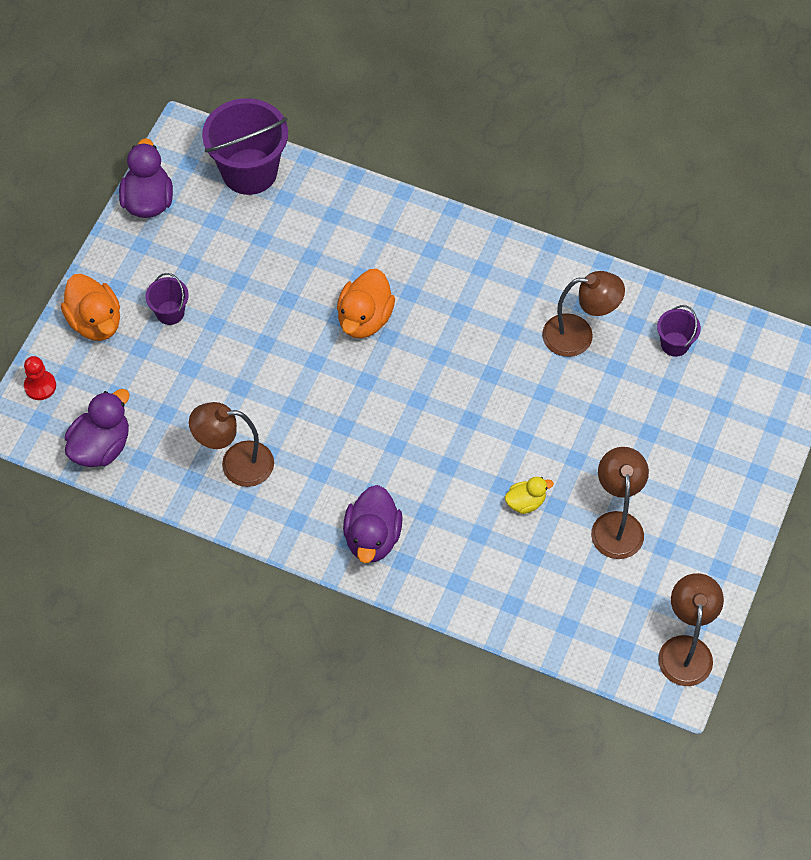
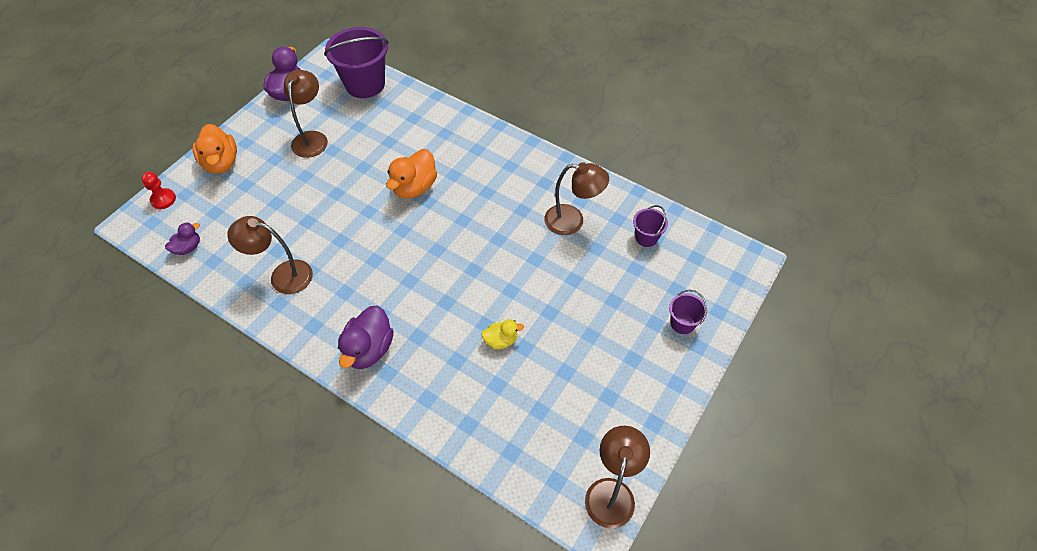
camera: 10 degrees right, 5 degrees down
(101, 446) = (188, 248): purple duck -> purple duck, size x0.57
(170, 312) = (276, 164): purple bucket -> purple bucket (682, 323)
(616, 524) = (572, 370): brown lamp -> brown lamp (312, 138)

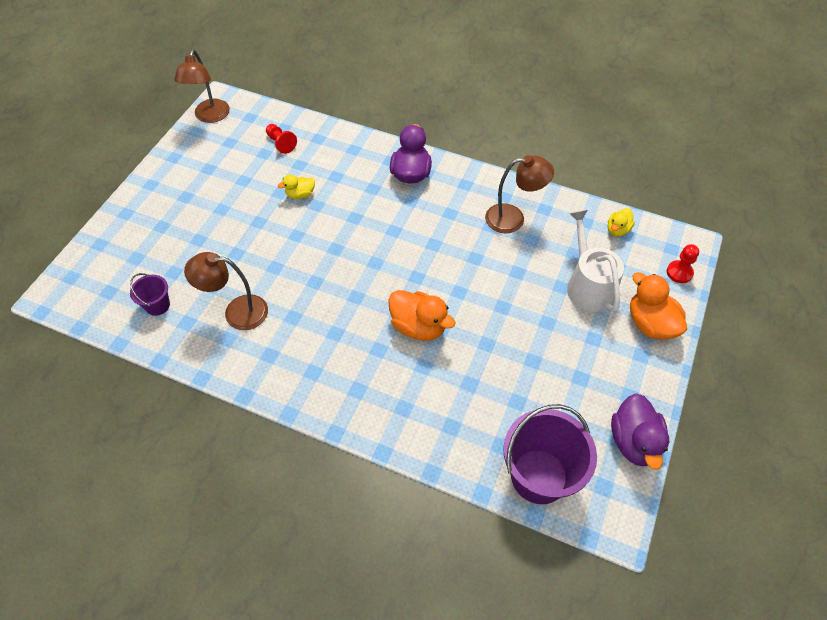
camera: 170 degrees right, 0 degrees up
(188, 248) = (617, 230): purple duck -> yellow duck
(251, 200) = (588, 285): none -> white watering can
(312, 138) = (565, 373): brown lamp -> none
(414, 187) = (419, 326): orange duck -> orange duck turned 105 degrees clockwise
(517, 423) = (281, 143): none -> red pawn
(682, 323) = (136, 229): purple bucket -> none

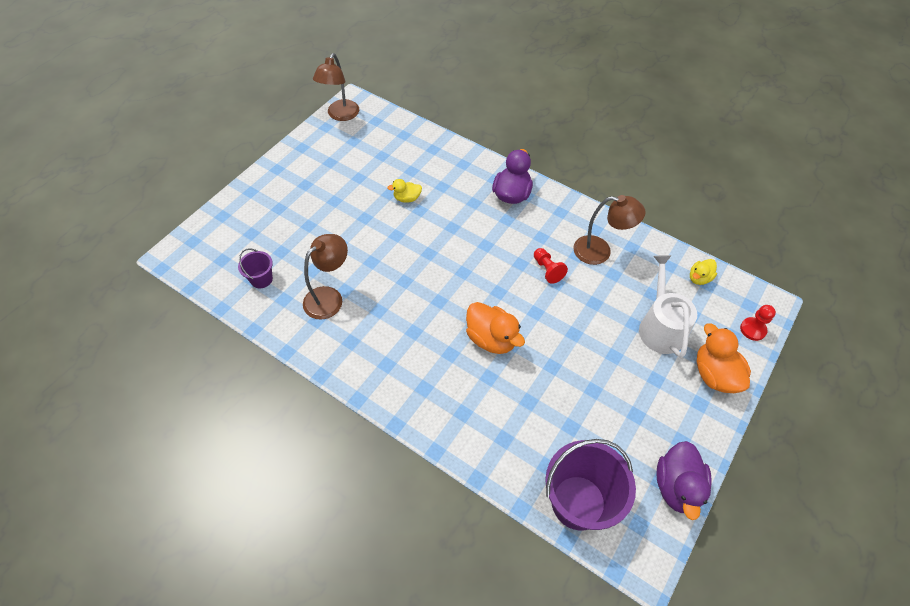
camera: 10 degrees right, 0 degrees up
(237, 312) = (329, 297): brown lamp -> brown lamp turned 120 degrees clockwise
(281, 143) = (399, 149): red pawn -> red pawn (547, 270)

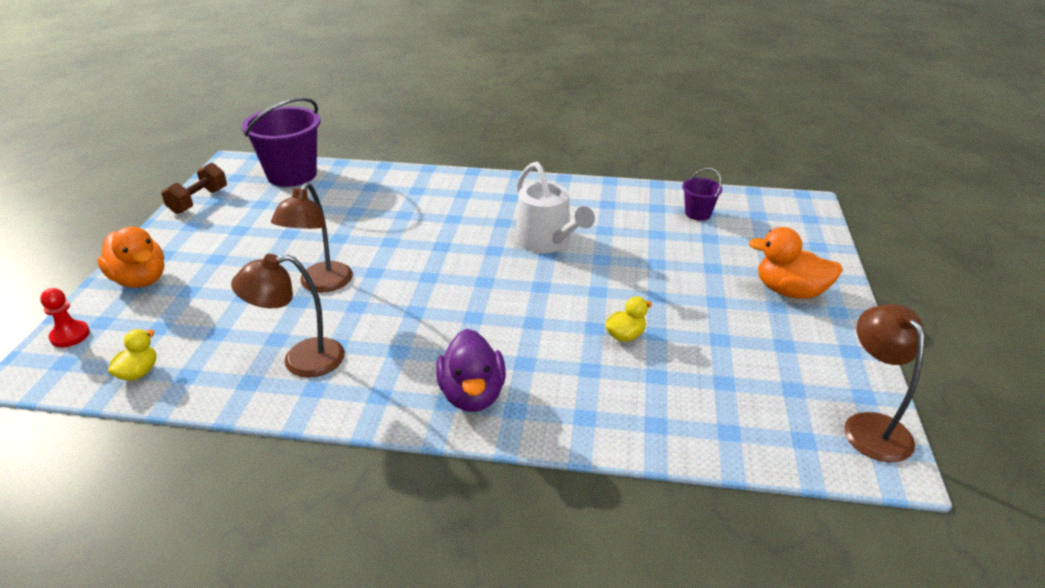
camera: 155 degrees right, 20 degrees down
(329, 297) = (614, 221): brown lamp -> brown lamp (321, 284)
(491, 339) = (415, 239): orange duck -> orange duck (790, 291)
(547, 270) = (374, 315): red pawn -> none
(660, 327) = (207, 302): white watering can -> white watering can (547, 241)
(677, 487) = (199, 201): purple duck -> brown dumbbell

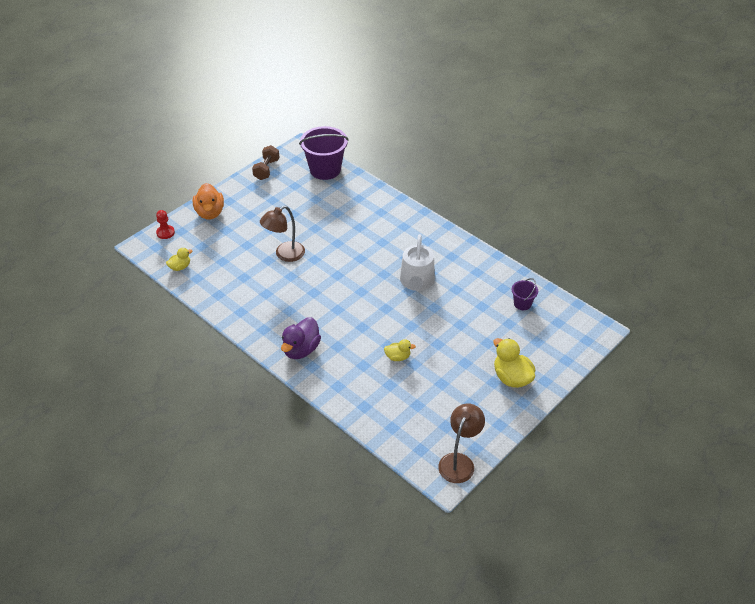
camera: 35 degrees right, 10 degrees up
(199, 201) = (266, 169): brown dumbbell -> brown dumbbell turned 45 degrees counterclockwise
(301, 360) = (246, 294): brown lamp -> none
(790, 291) = (511, 378): orange duck -> yellow duck

